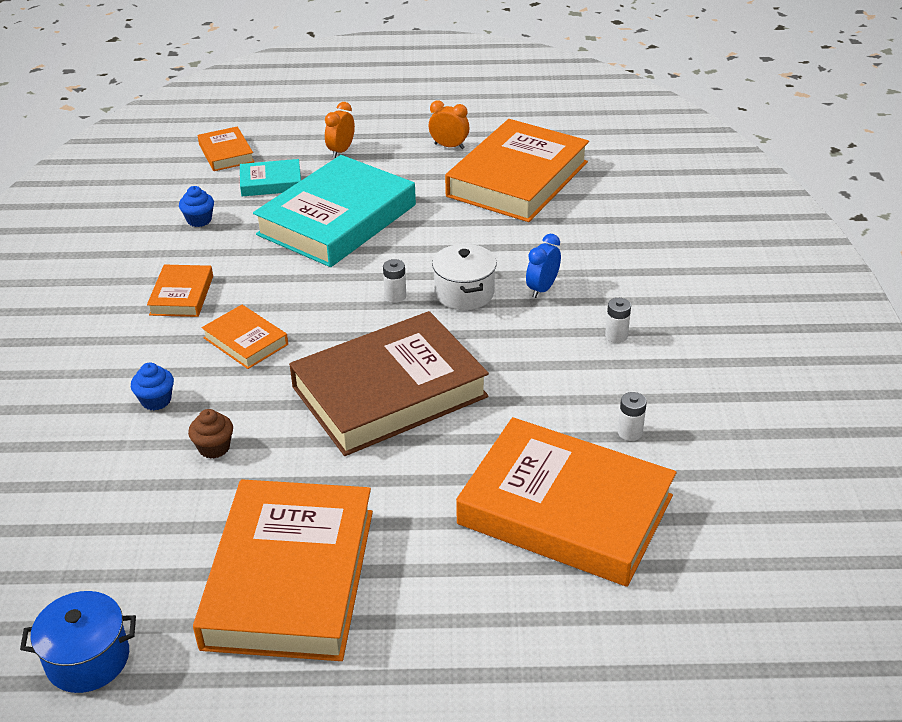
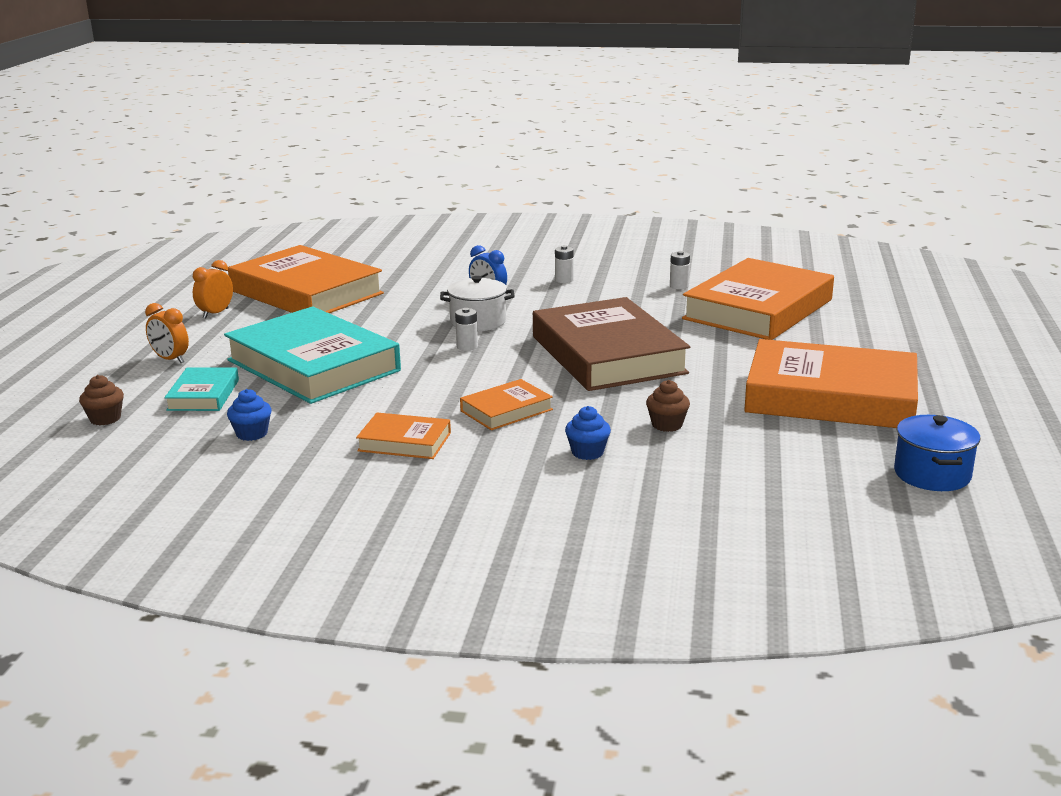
camera: 80 degrees left, 15 degrees down
(226, 153) = (105, 419): orange book -> brown cupcake

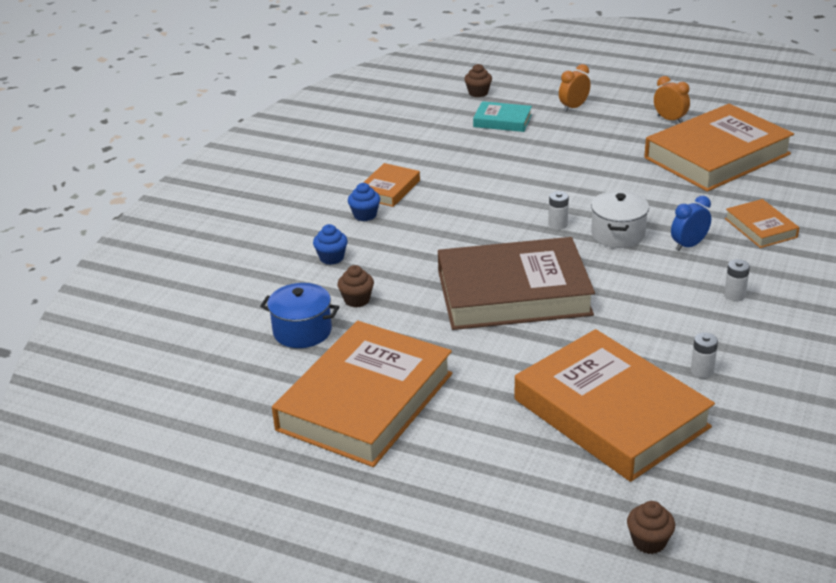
camera: 105 degrees right, 10 degrees up
(252, 434) = (430, 138): blue cupcake -> blue cupcake (365, 215)
(313, 365) = (541, 158): turquoise book -> none
(506, 410) = (420, 232): orange book -> orange book (760, 228)
(885, 292) = (649, 541): none -> brown cupcake
(932, 474) = (197, 413): blue pot -> blue pot (302, 331)

